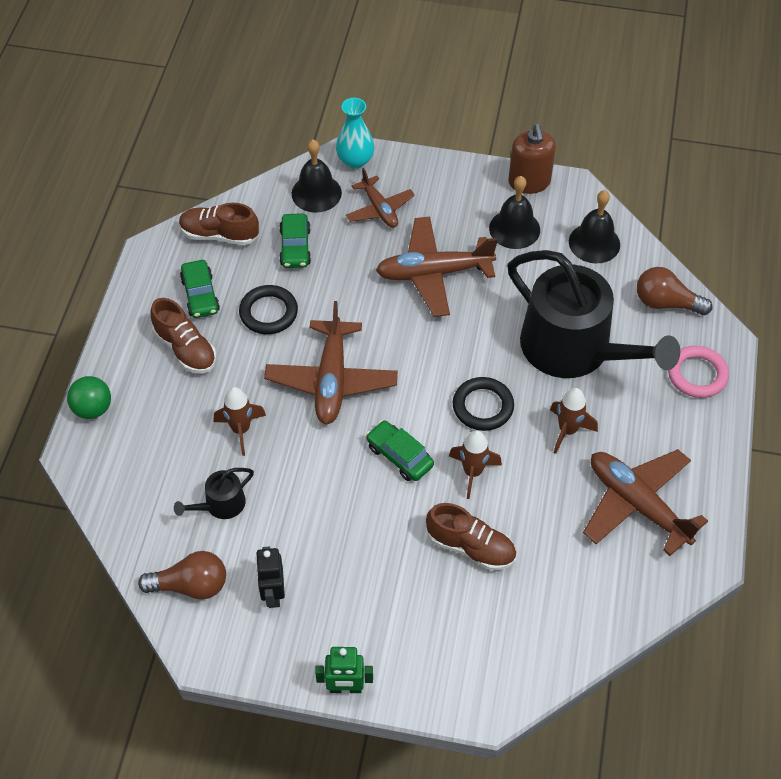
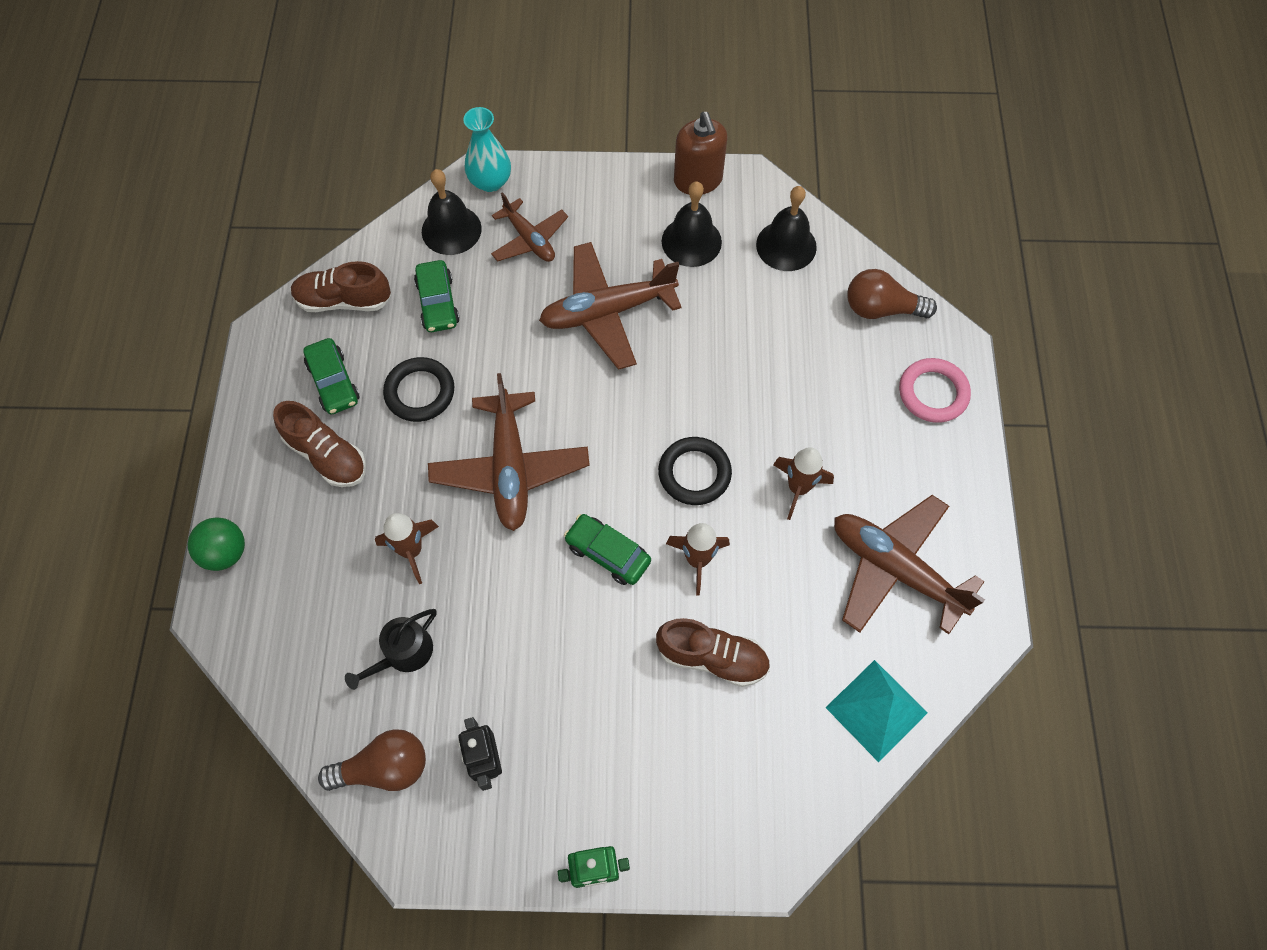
camera: 10 degrees left, 10 degrees up
(575, 349) = (788, 383): black watering can -> none
(600, 608) = (876, 710): none -> turquoise pyramid

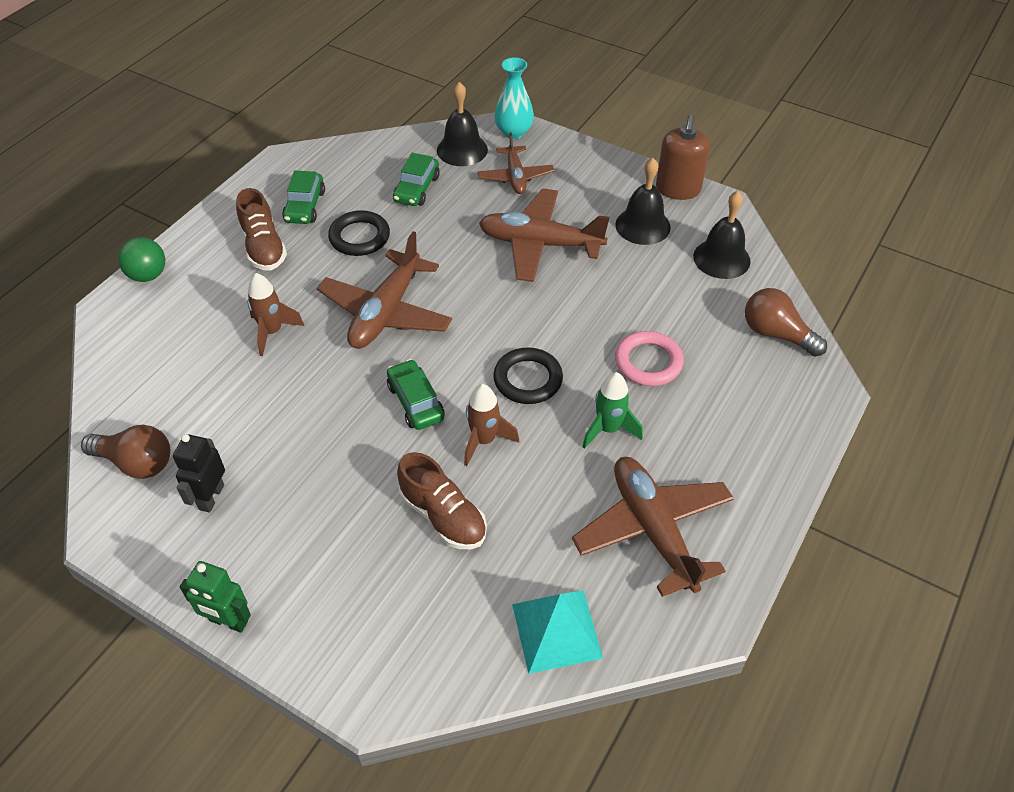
camera: 30 degrees right, 15 degrees down
(344, 300) = (352, 162): brown shoe -> none
(403, 653) = (211, 395): black watering can -> none
(798, 488) = (608, 429): brown rocket -> green rocket
(933, 393) = (782, 414): pink ring -> pink ring (648, 362)

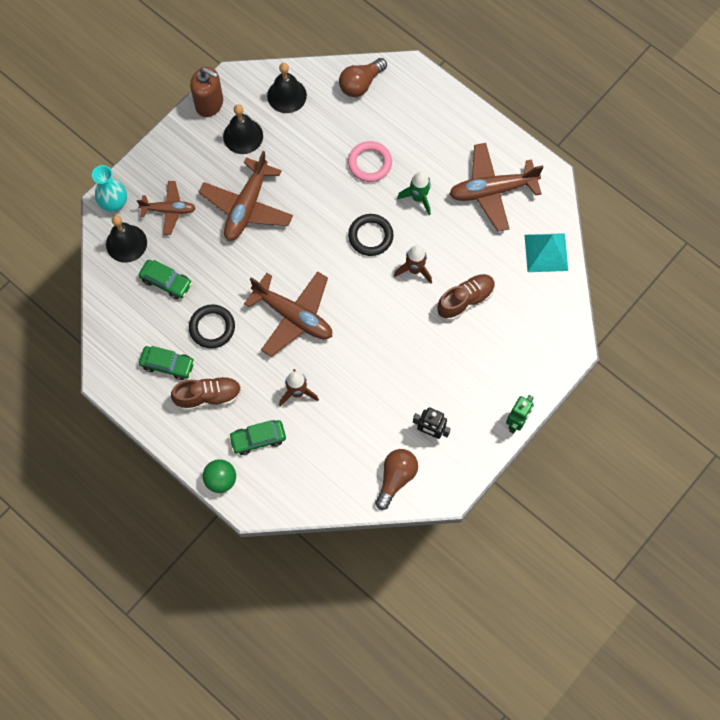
camera: 80 degrees left, 20 degrees up
(415, 402) = (377, 306): green car -> green car (258, 439)

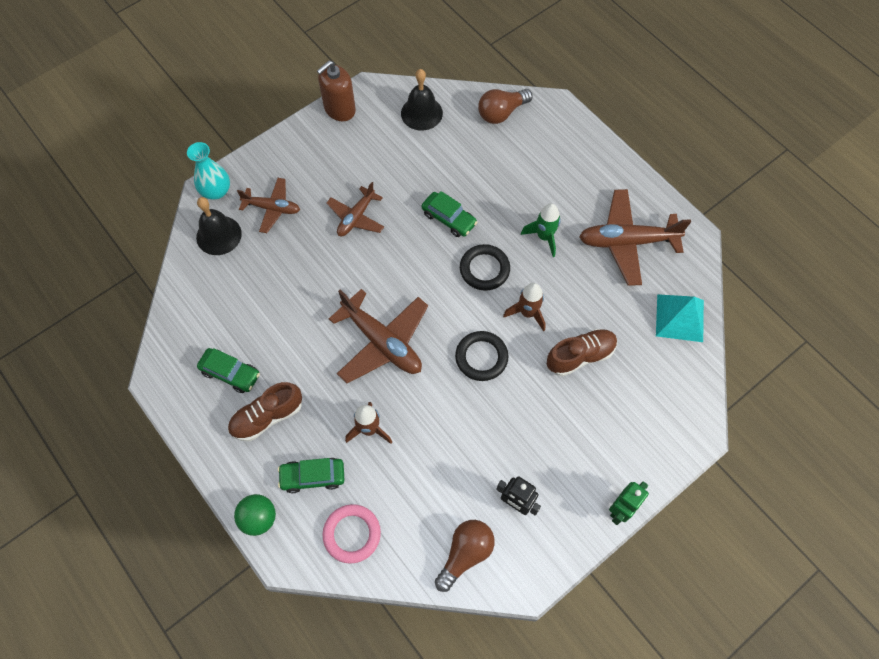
camera: 10 degrees right, 5 degrees down
(166, 282) = (251, 282): green car -> green car (449, 218)
(208, 396) = (267, 417): brown shoe -> brown shoe turned 150 degrees clockwise
(209, 103) = (339, 109): brown soap dispenser -> brown soap dispenser turned 105 degrees clockwise
(212, 327) = (289, 340): black ring -> black ring (481, 357)
(243, 136) = (367, 146): black bell -> none
(247, 206) = (356, 217): brown plane -> brown plane, size x0.60
(369, 163) = (497, 193): pink ring -> pink ring (352, 534)

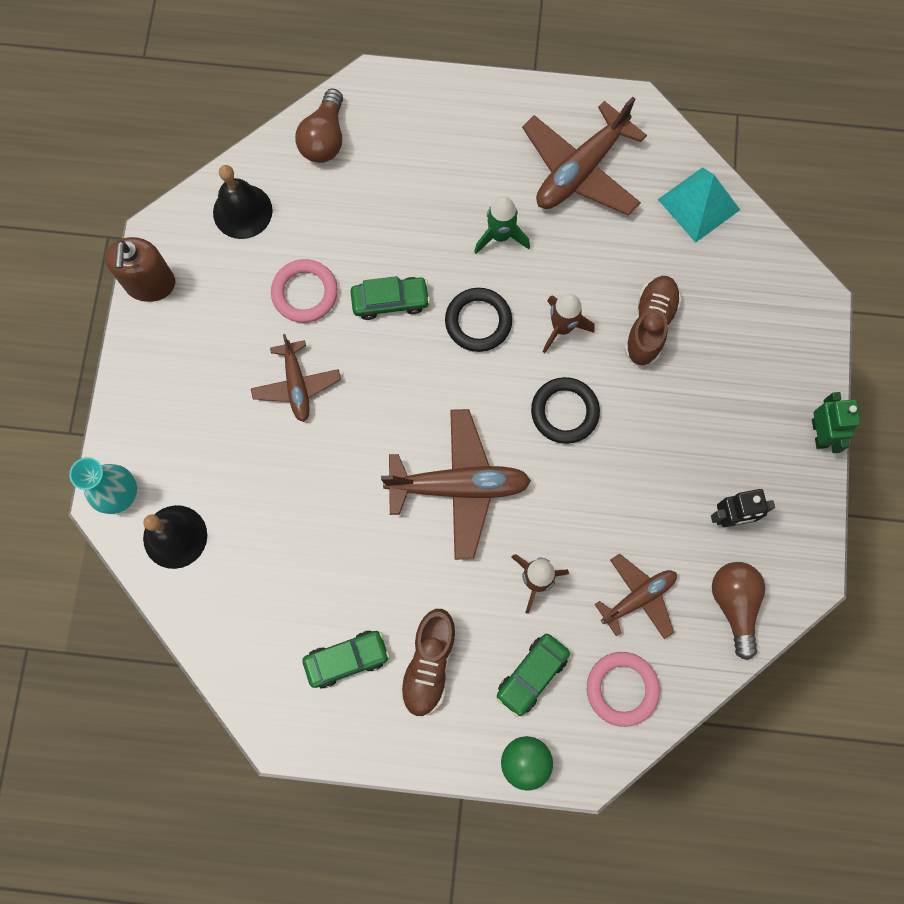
camera: 45 degrees left, 10 degrees up
(272, 208) = (199, 456): brown plane -> brown plane (638, 597)
(409, 177) = (305, 293): none -> pink ring

